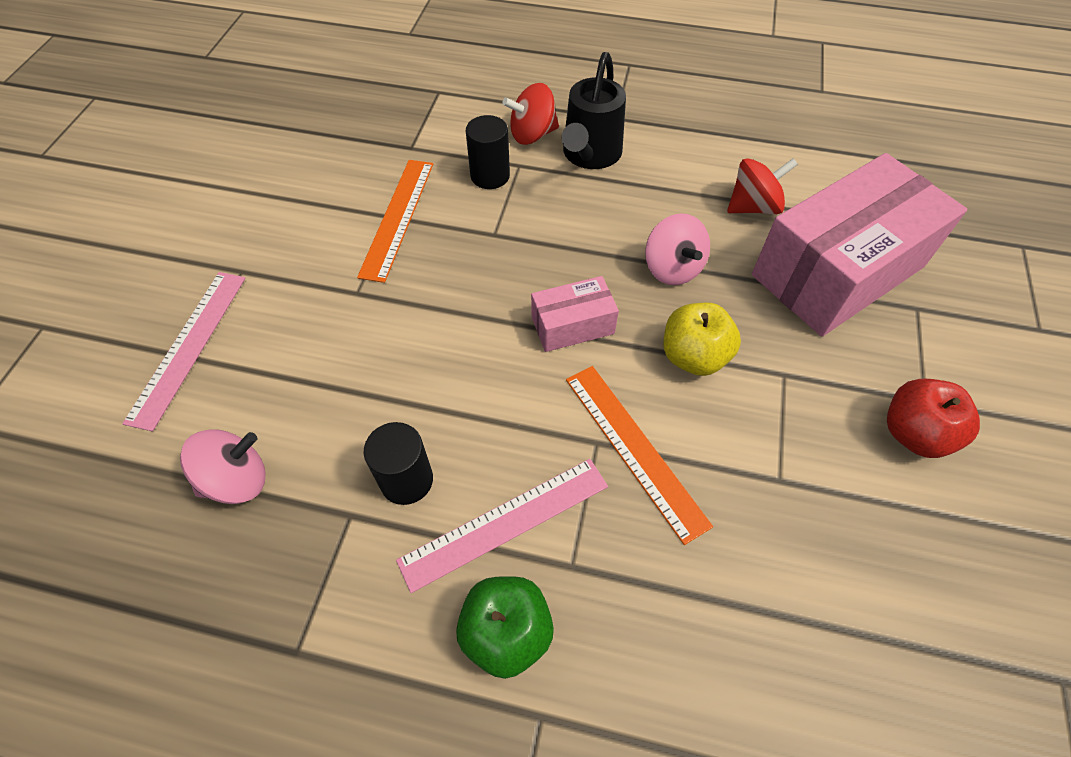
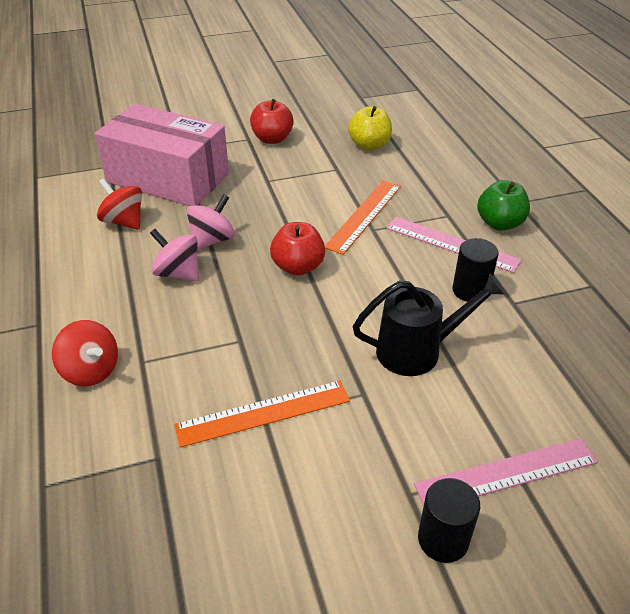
camera: 120 degrees left, 15 degrees down
(237, 480) = (554, 366): pink spinning top -> pink spinning top (178, 273)
(490, 176) = (168, 374): black cylinder -> black cylinder (443, 539)
(572, 325) = (298, 267): pink box -> red apple
(589, 156) = (105, 321): black watering can -> black watering can (418, 350)
(693, 356) = (281, 213): yellow apple -> yellow apple (369, 145)

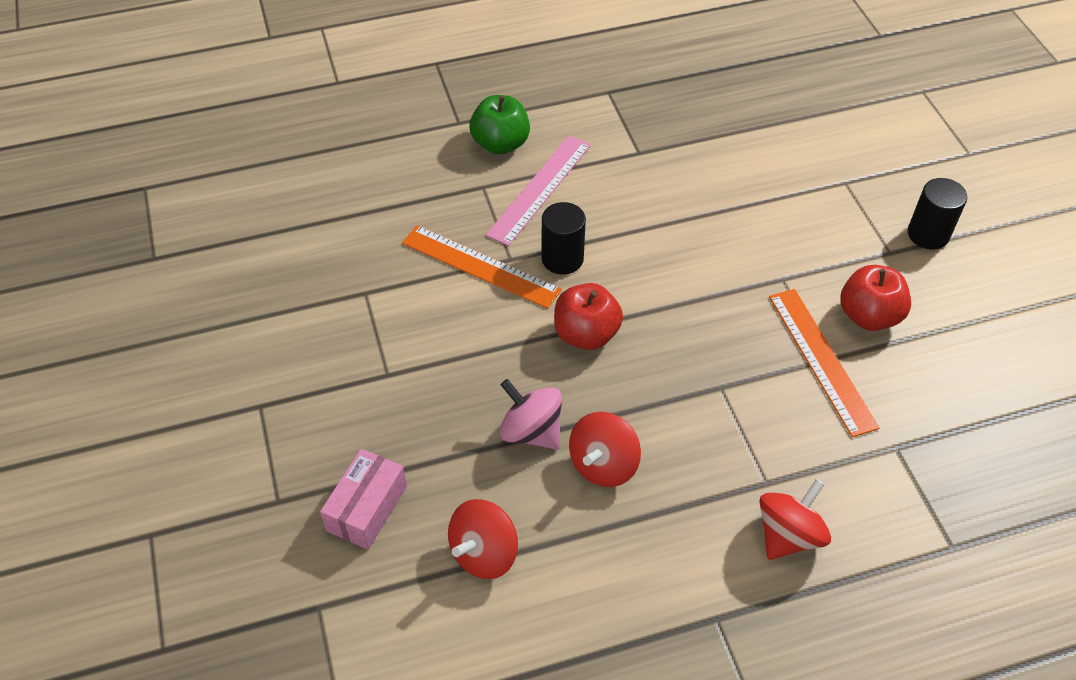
camera: 90 degrees left, 10 degrees up
(168, 178) = (367, 508): pink box -> pink box, size x0.46
(178, 273) = (603, 464): pink spinning top -> red spinning top
(272, 139) = (266, 372): red apple -> red apple (868, 316)
(369, 145) = (305, 253): yellow apple -> none
(418, 350) = (716, 232): black watering can -> none
(470, 290) = (621, 182): black cylinder -> black cylinder (562, 259)
(506, 473) = (854, 187): pink ruler -> none

